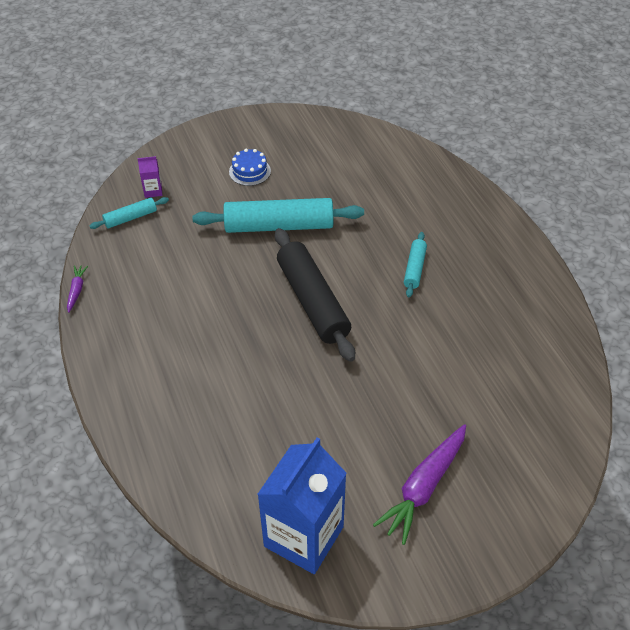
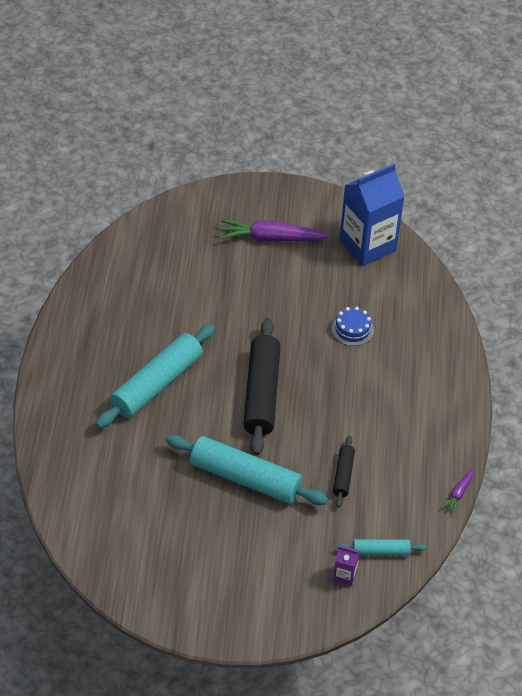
camera: 155 degrees left, 0 degrees up
(193, 262) = (343, 475): none -> black rolling pin
(249, 171) = (236, 555): blue cake -> blue cake (352, 329)
(414, 268) = (157, 384): turquoise rolling pin -> turquoise rolling pin, size x2.02
(424, 487) = (271, 238): purple carrot -> purple carrot turned 150 degrees counterclockwise

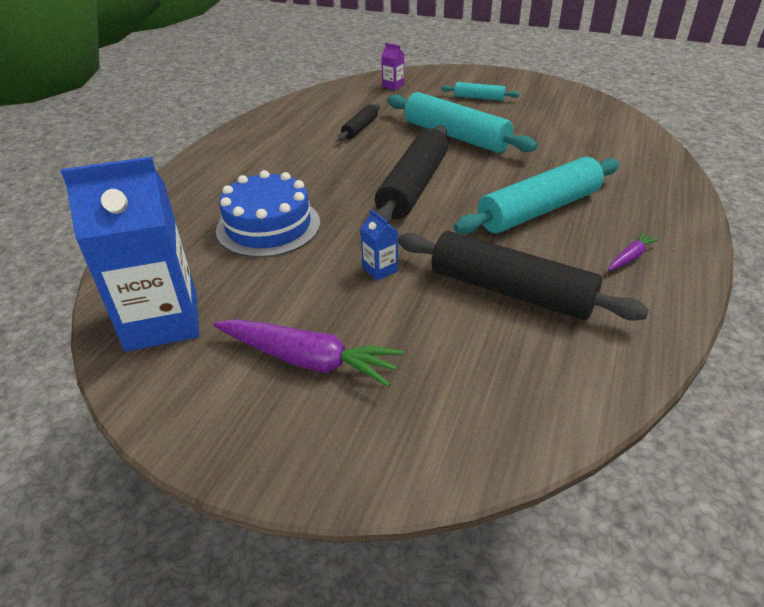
camera: 160 degrees left, 10 degrees down
(169, 303) = (510, 291): none -> black rolling pin
(256, 305) = (380, 269): none -> blue carton
(352, 329) = (268, 226): blue cake -> blue cake, size x1.82
(380, 551) = (356, 92): turquoise rolling pin -> turquoise rolling pin (479, 98)
(459, 493) = (265, 109): purple carrot -> purple carrot (630, 257)

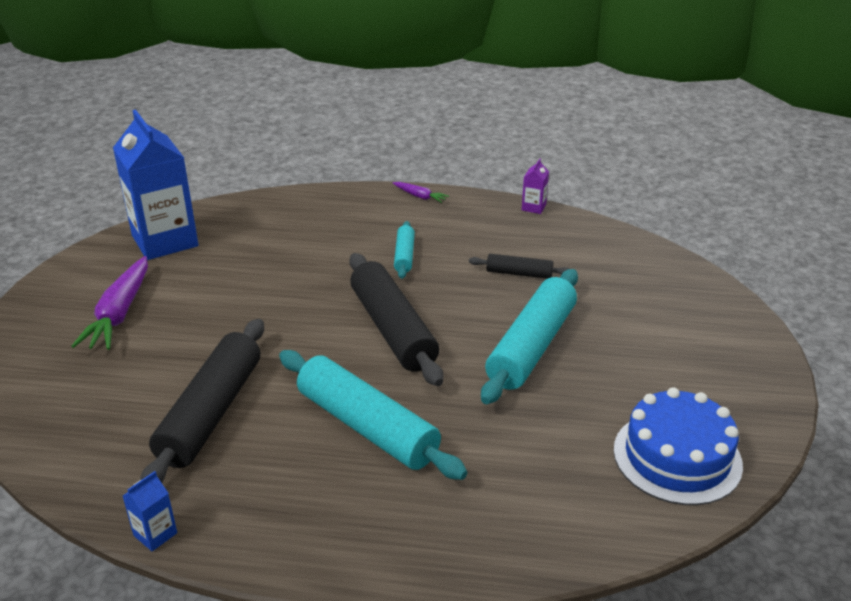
camera: 75 degrees right, 5 degrees down
(268, 226) = (298, 257): blue cake -> blue cake (677, 457)
(380, 269) = (238, 329): blue carton -> blue carton (155, 534)
(393, 86) = (658, 278): purple carton -> purple carton (533, 207)
(413, 187) = (393, 329): black rolling pin -> black rolling pin turned 60 degrees clockwise
(479, 98) = (665, 356): turquoise rolling pin -> turquoise rolling pin (404, 256)
(630, 257) = (279, 503): purple carrot -> purple carrot (420, 196)

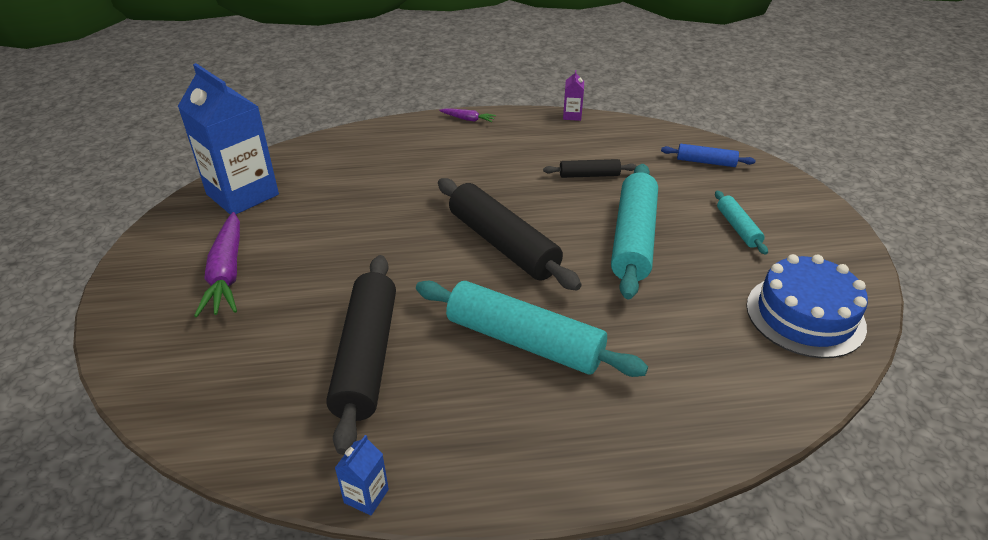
camera: 15 degrees left, 5 degrees up
(404, 256) = (480, 174): turquoise rolling pin -> turquoise rolling pin (738, 228)
(657, 278) = (706, 162): none -> blue rolling pin

